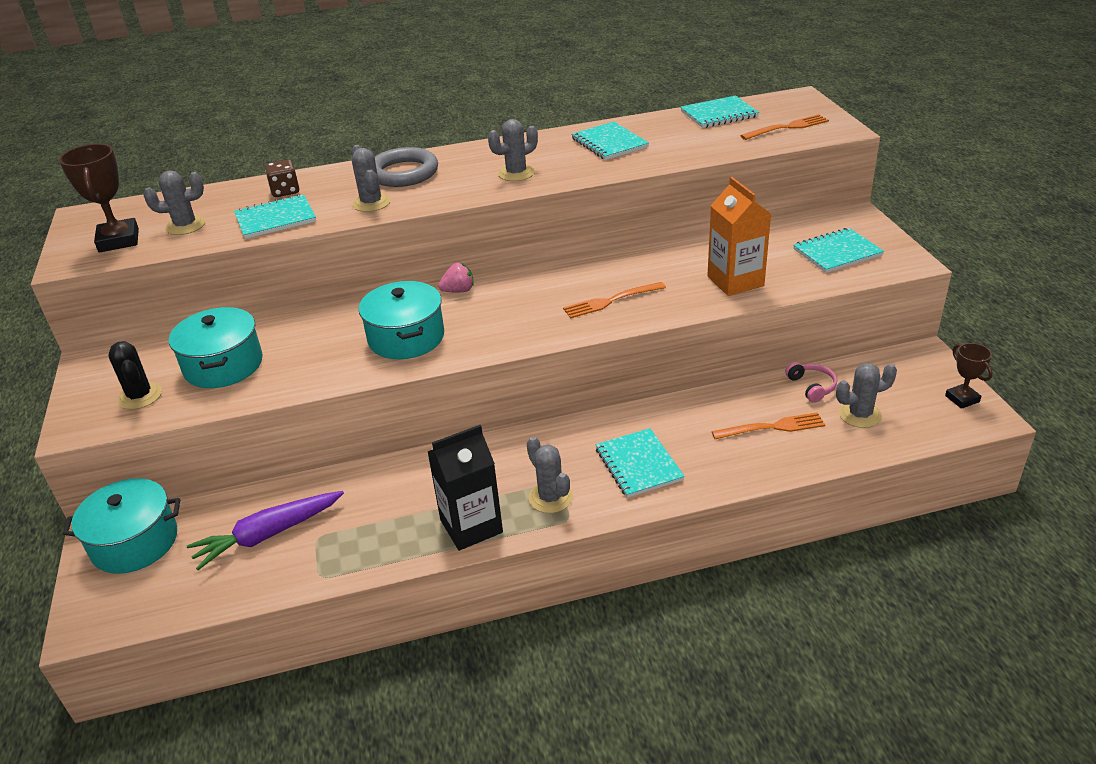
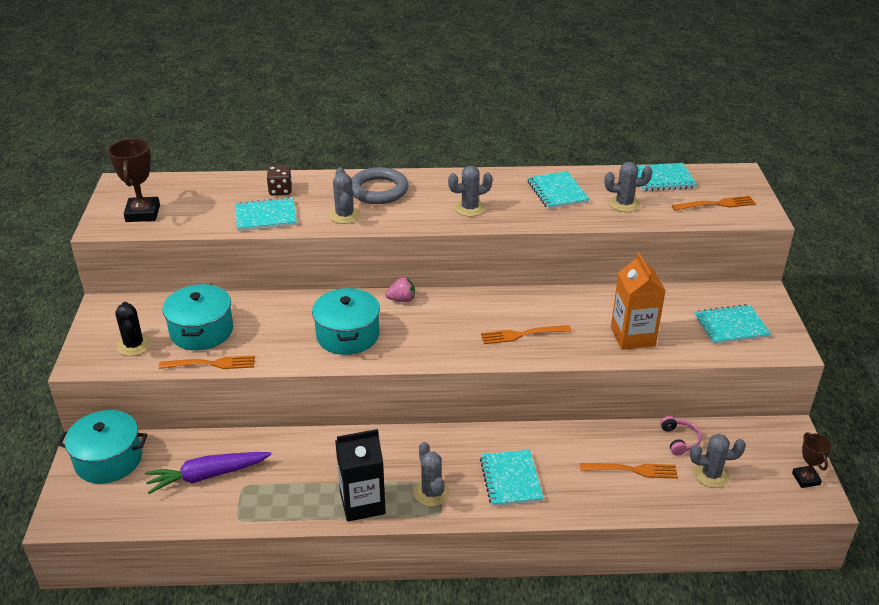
camera: 10 degrees right, 0 degrees up
(185, 226) = (195, 209): grey cactus -> grey cactus (624, 204)
(246, 398) = (211, 364): none -> orange fork

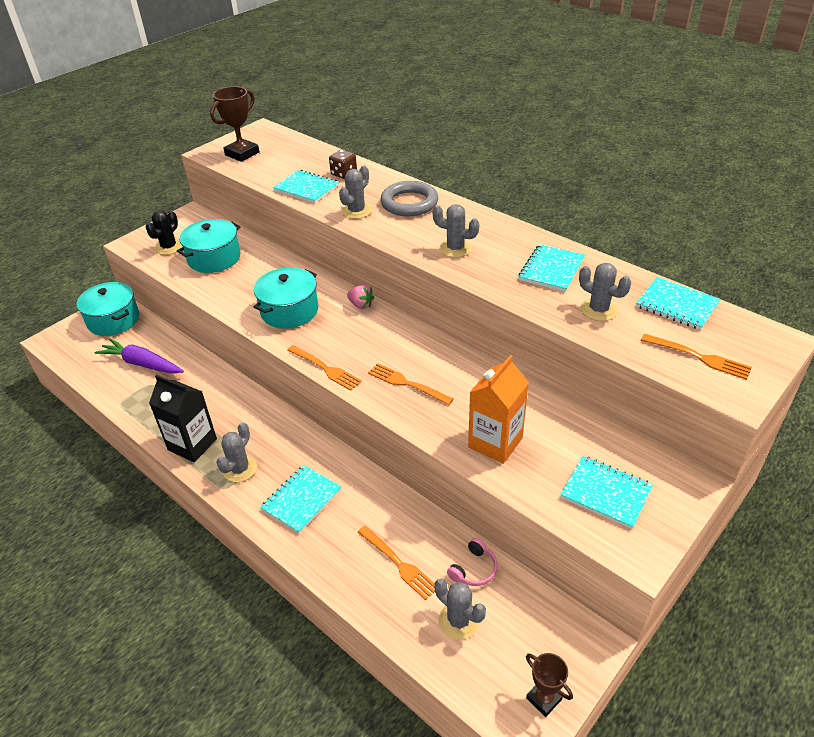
camera: 45 degrees right, 5 degrees up
(211, 364) = (188, 283): orange fork -> orange fork (325, 368)
(806, 479) = (544, 698): brown trophy -> brown trophy turned 75 degrees counterclockwise

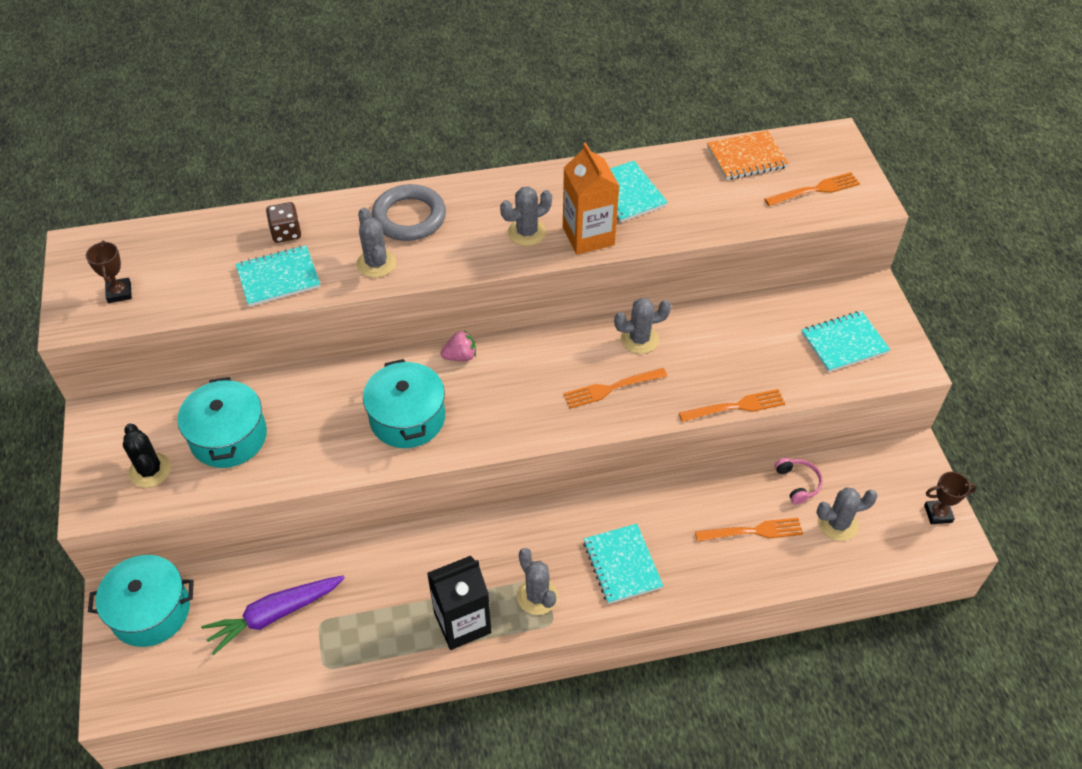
camera: 55 degrees left, 10 degrees up
(242, 153) = (119, 293): brown trophy -> brown trophy, size x0.61
(325, 368) = (531, 437): orange fork -> orange fork (736, 406)
(495, 442) = (737, 373): orange carton -> orange carton (588, 236)
(598, 310) = (708, 203): grey cactus -> grey cactus (639, 339)
(677, 305) = (746, 157): turquoise notebook -> orange notebook

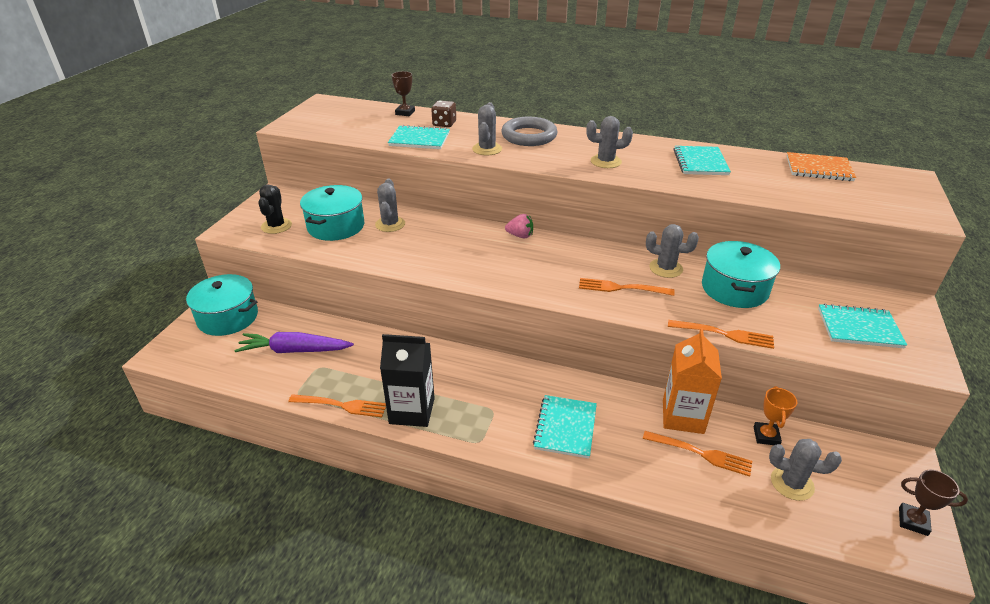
camera: 30 degrees right, 15 degrees down
(119, 293) = (324, 122): brown trophy -> brown trophy (405, 113)
(407, 418) = (455, 254): turquoise pot -> turquoise pot (734, 289)
(537, 596) = (481, 419): grey cactus -> grey cactus (390, 224)
(588, 236) = (652, 174): orange carton -> orange carton (683, 416)
(797, 483) = (766, 436): pink headphones -> orange trophy
(815, 190) = (874, 199): orange fork -> orange fork (341, 405)

